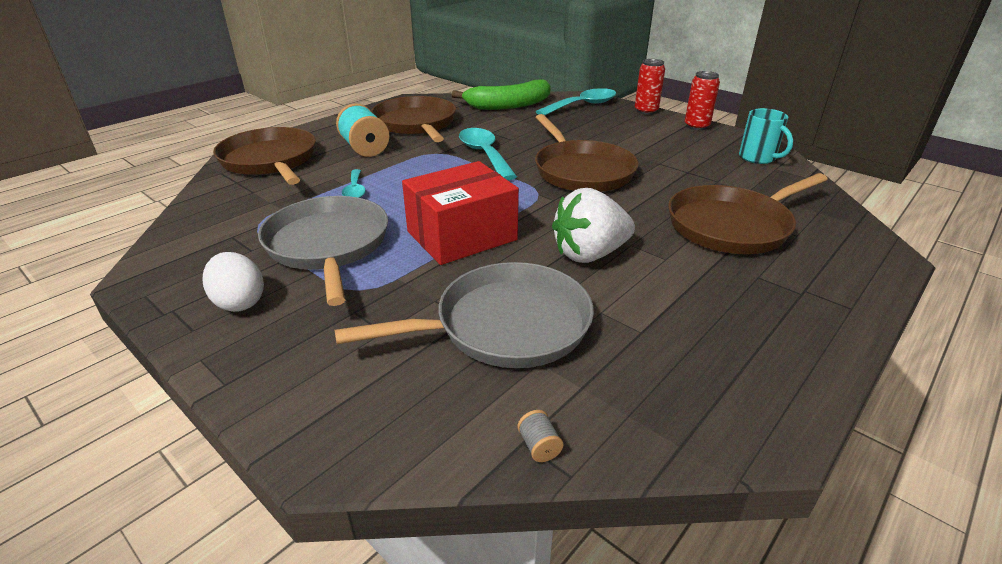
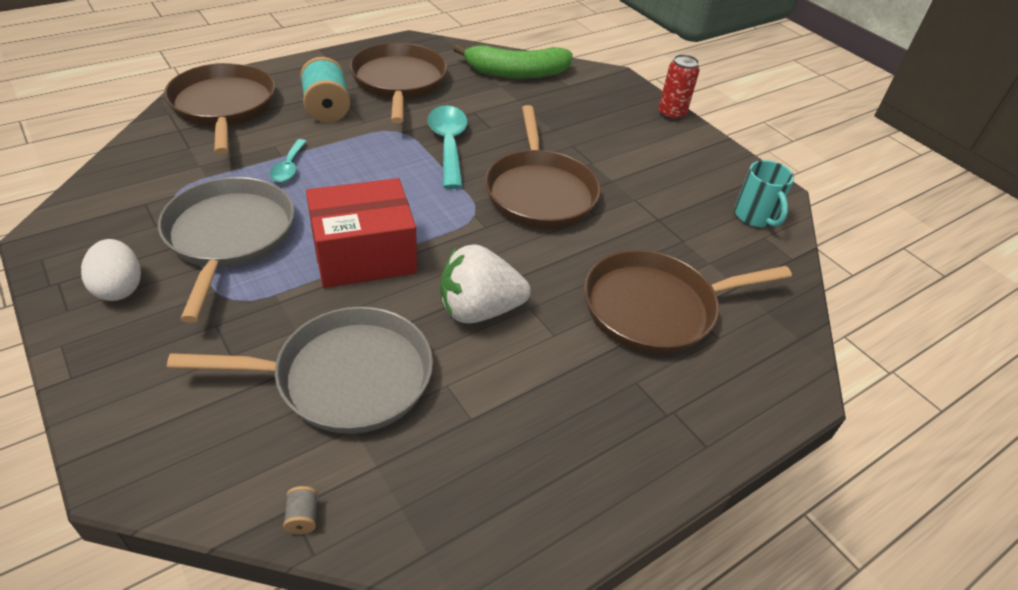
camera: 10 degrees right, 10 degrees up
(582, 106) = (602, 90): turquoise spoon -> none
(696, 126) = (716, 151): red can -> none

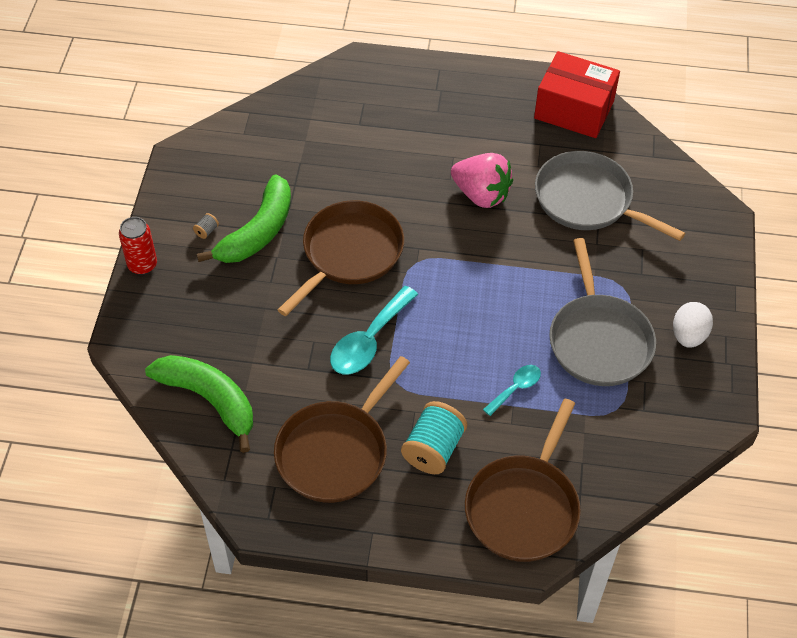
camera: 135 degrees left, 10 degrees up
(229, 236) = (599, 340): grey pan -> grey pan turned 45 degrees counterclockwise
(303, 517) = (650, 150): grey spool -> grey spool (206, 231)
(364, 254) = (519, 273): red box -> red box (574, 110)
(479, 310) = (481, 194): white strawberry -> pink strawberry
(631, 171) = (258, 232): none -> green banana
(655, 308) = (377, 136): brown pan -> none
(755, 216) = (226, 148): turquoise mug -> none

